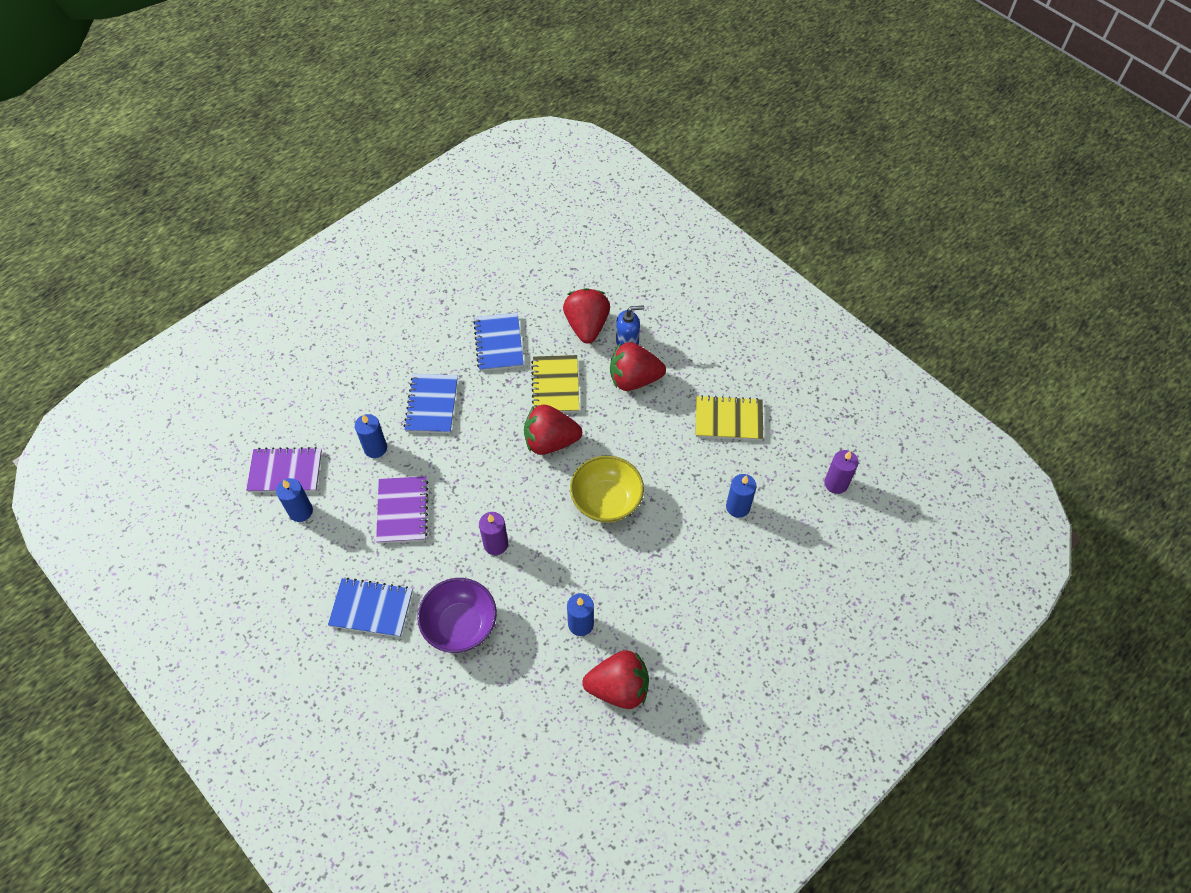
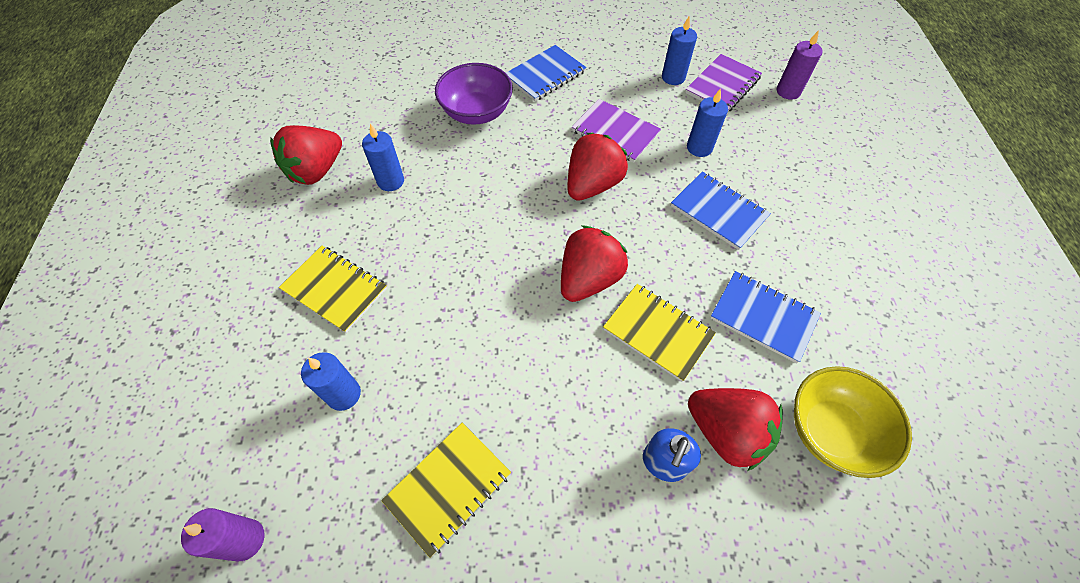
camera: 130 degrees right, 0 degrees up
(495, 544) = (521, 171): purple candle -> purple candle (788, 91)
(606, 501) = (477, 279): yellow bowl -> yellow bowl (831, 431)
(634, 379) = (600, 423): red strawberry -> red strawberry (592, 185)
(689, 574) = (335, 290): none -> yellow notebook

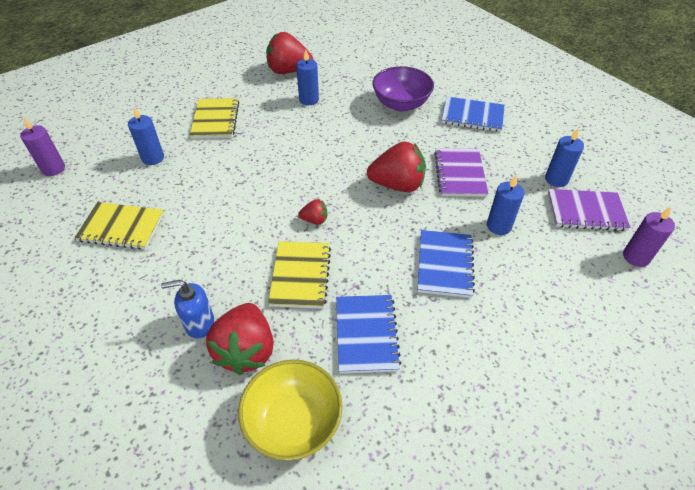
camera: 55 degrees right, 10 degrees down
(589, 279) = (314, 220): red strawberry -> red strawberry, size x0.48

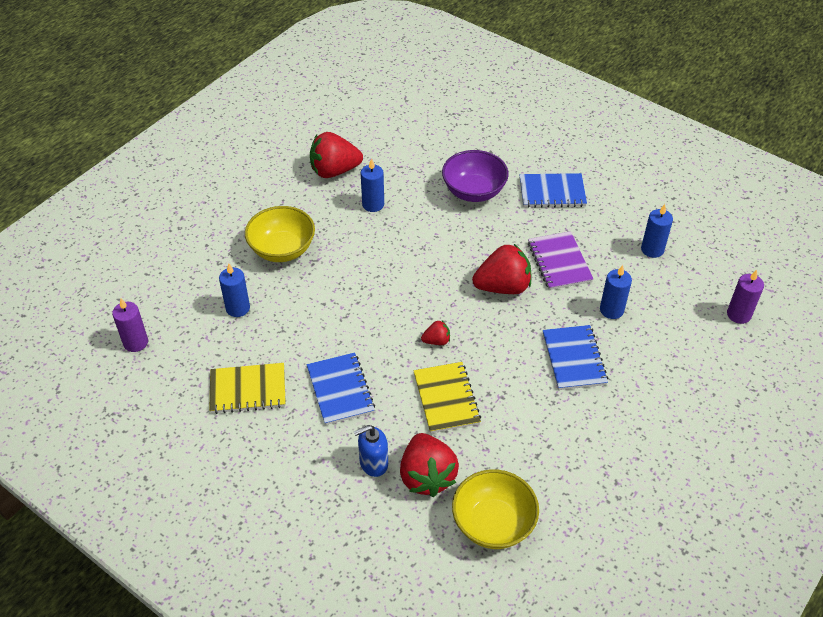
camera: 15 degrees left, 0 degrees up
(215, 120) = (282, 249): yellow notebook -> yellow bowl
(366, 334) = (526, 438): blue notebook -> blue notebook (340, 390)
(586, 211) = (686, 278): purple notebook -> none

